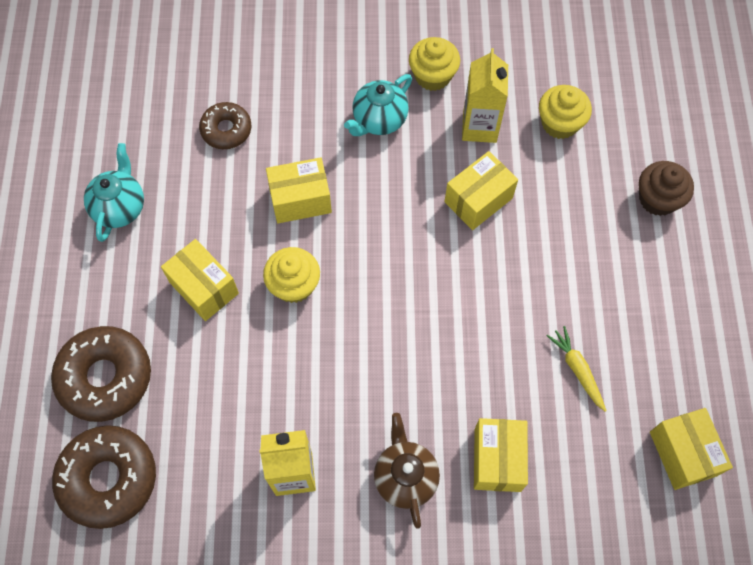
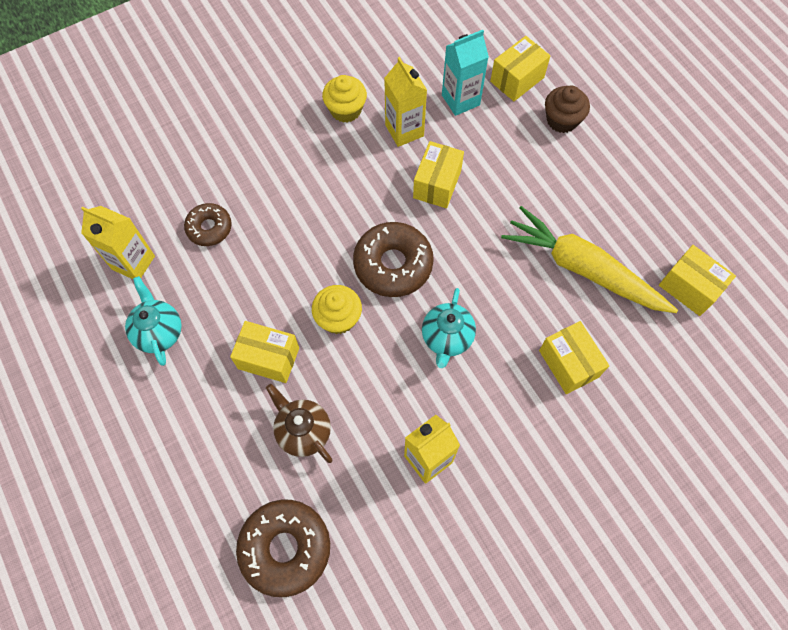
camera: 30 degrees left, 0 degrees up
(105, 377) = (232, 471): brown donut -> brown donut (393, 264)
(137, 128) = (133, 262): none -> yellow carton
(300, 200) = (302, 251): yellow box -> yellow box (517, 79)
(379, 120) = (326, 162): turquoise teapot -> turquoise teapot (447, 338)
(405, 477) = (512, 414): brown teapot -> brown teapot (303, 431)
(560, 123) = (460, 100): yellow cupcake -> turquoise carton
(577, 369) = (583, 269): yellow carrot -> yellow carrot, size x2.34

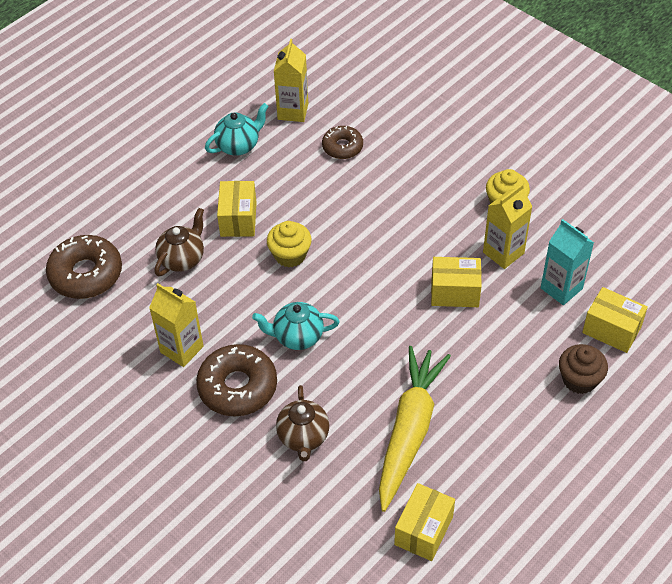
camera: 75 degrees right, 15 degrees down
(393, 264) = (356, 280): brown donut -> brown donut (237, 387)
(568, 363) = (303, 437): yellow box -> brown teapot

